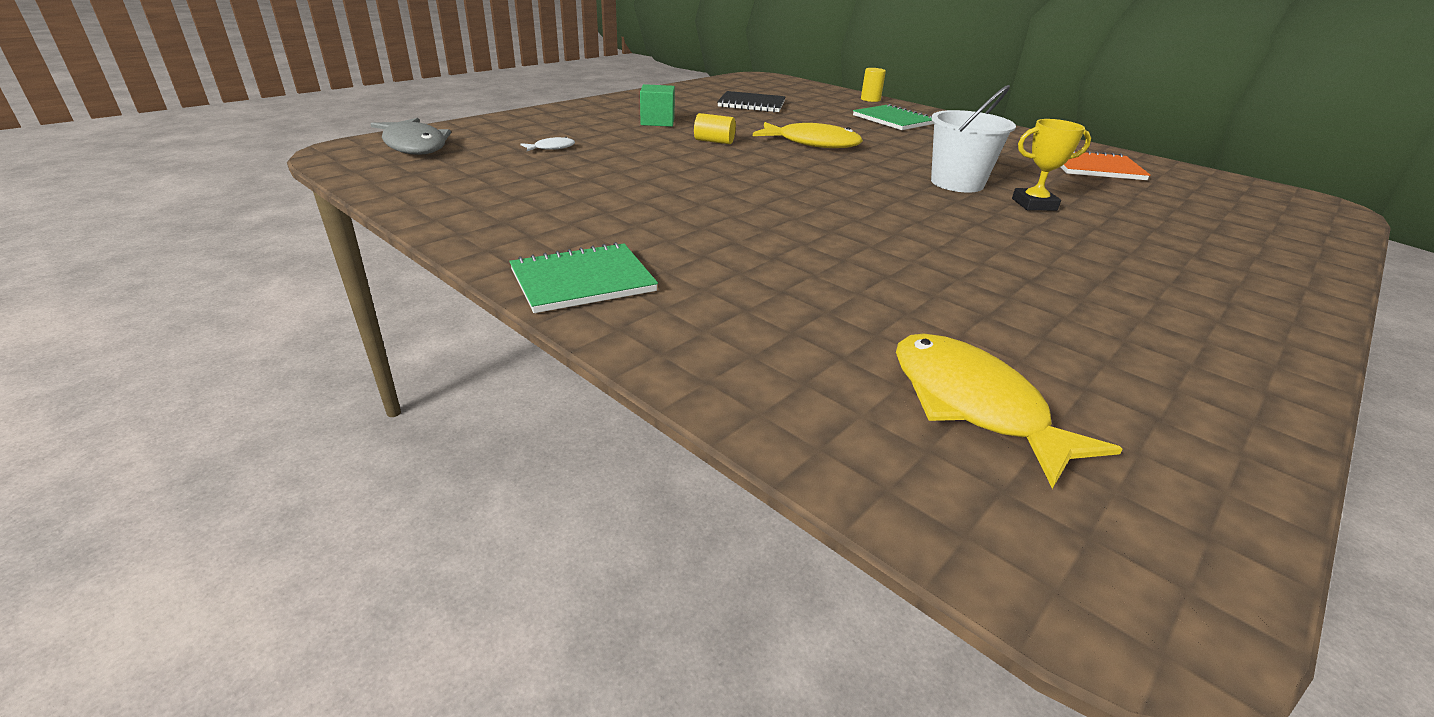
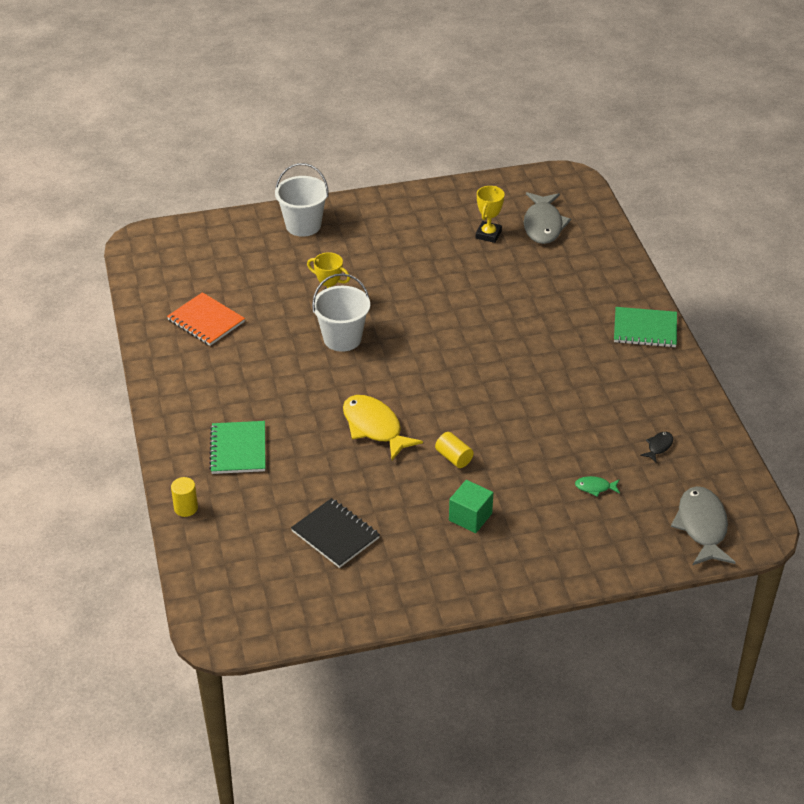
camera: 145 degrees left, 10 degrees up
(491, 180) = (658, 447): none -> black fish
(551, 148) = (595, 487): white fish -> green fish
(973, 405) = (543, 225): yellow fish -> grey fish
(1028, 345) = (488, 234): none -> yellow trophy
(1260, 267) = (303, 225): none -> white bucket

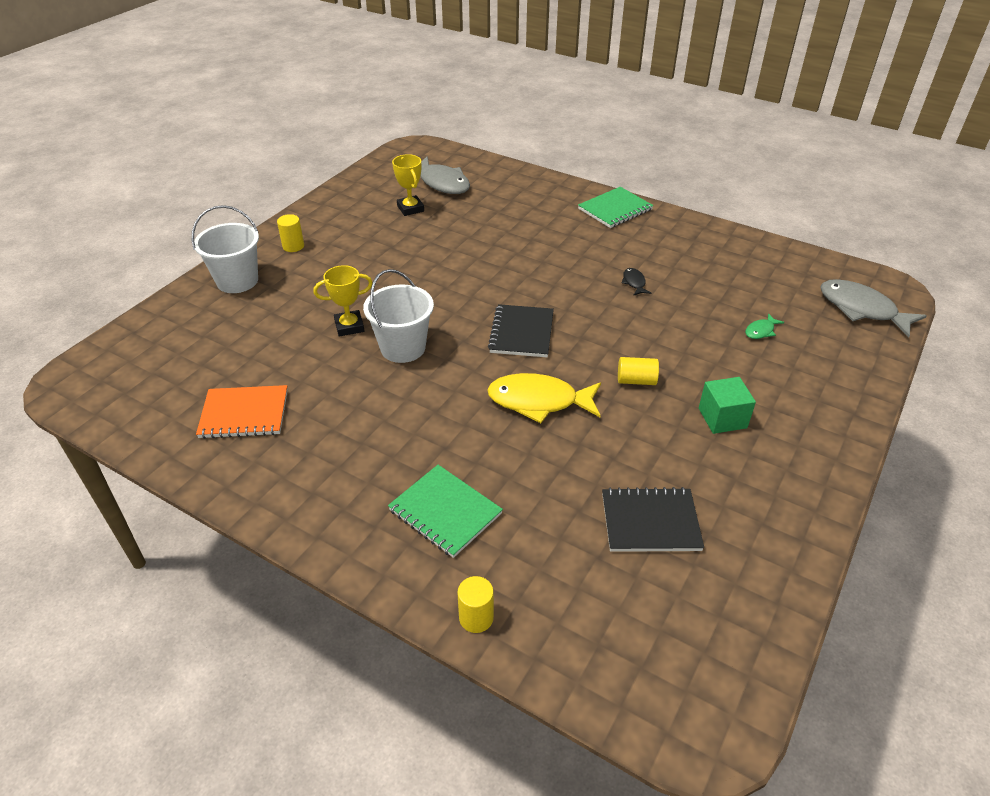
camera: 45 degrees left, 0 degrees up
(369, 218) = (293, 246): none -> yellow cylinder
(429, 378) = (521, 333): none -> black notebook
(658, 447) = (749, 276): black fish -> black fish (634, 283)

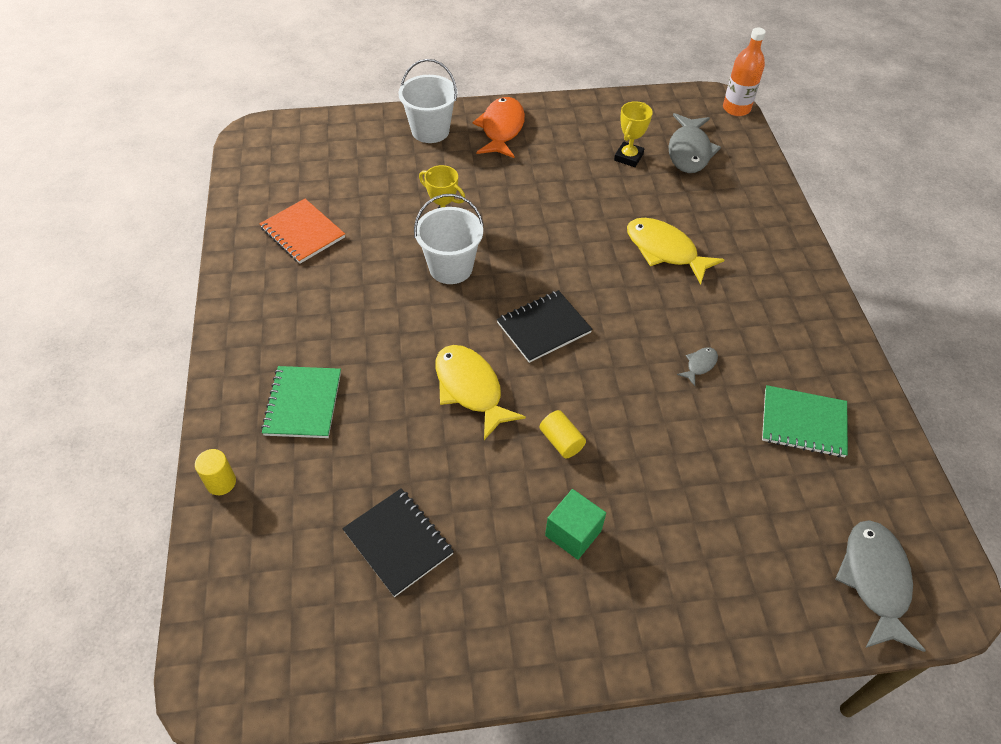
camera: 50 degrees right, 10 degrees up
(293, 246) = (501, 129): yellow cylinder -> orange fish
(431, 145) = (736, 108): none -> orange bottle
(518, 242) = (665, 250): none -> yellow fish
(615, 209) = (801, 287): green notebook -> green notebook (803, 423)
(634, 283) = (699, 365): black fish -> grey fish
(761, 331) = (735, 504): green fish -> none

